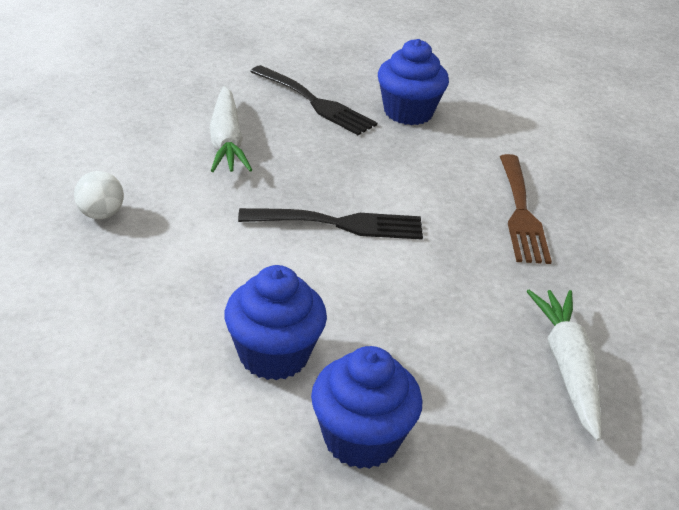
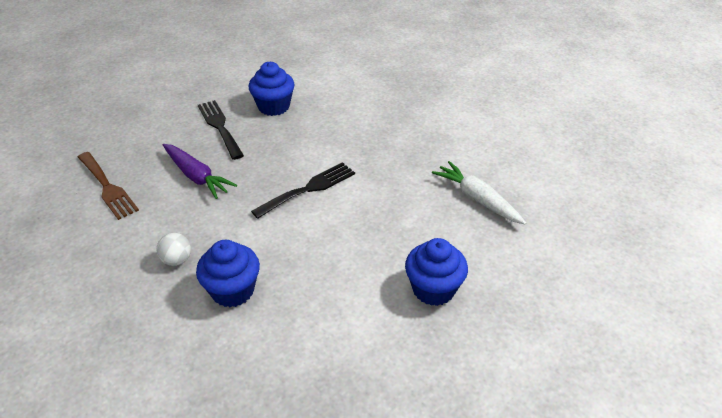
camera: 35 degrees left, 5 degrees up
(226, 141) = (196, 176): white carrot -> purple carrot
(273, 355) = (353, 276): blue cupcake -> blue cupcake (232, 290)
(316, 103) = (219, 127): black fork -> black fork turned 120 degrees counterclockwise
(521, 213) = (384, 134): brown fork -> brown fork (107, 187)

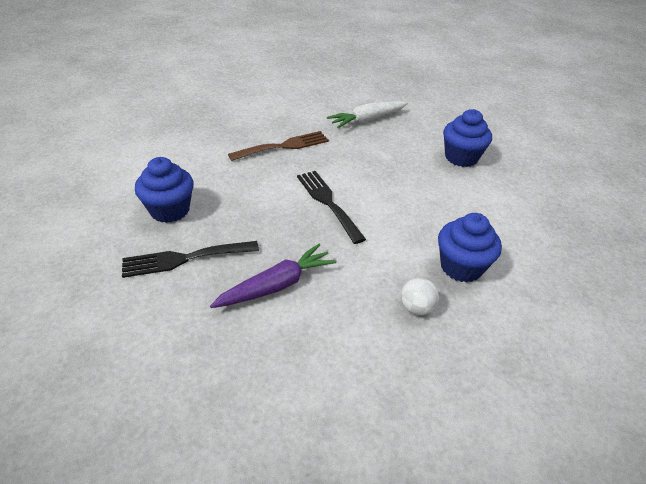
camera: 80 degrees left, 0 degrees up
(107, 187) = (266, 381): brown fork -> brown fork (284, 146)

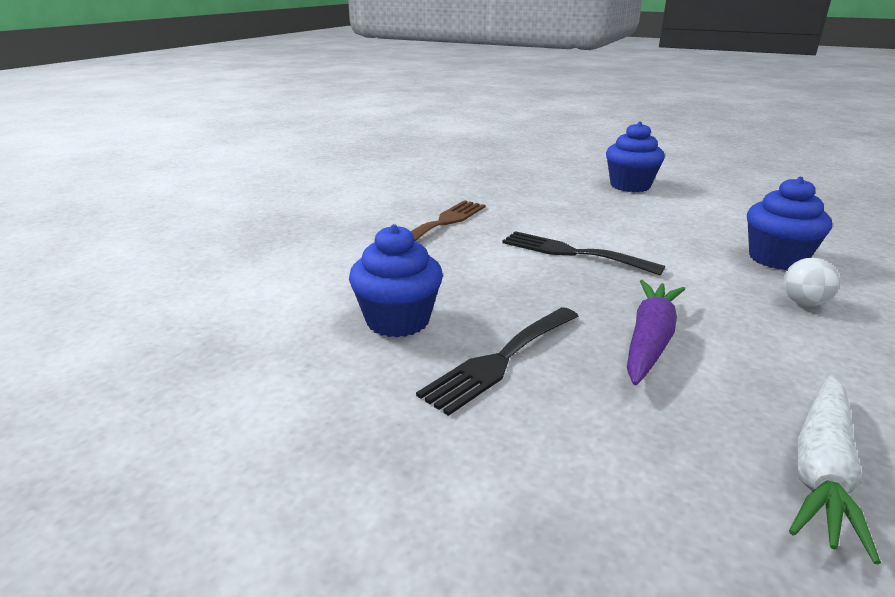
camera: 30 degrees left, 15 degrees down
(367, 120) = (496, 182): white carrot -> white carrot (822, 470)

